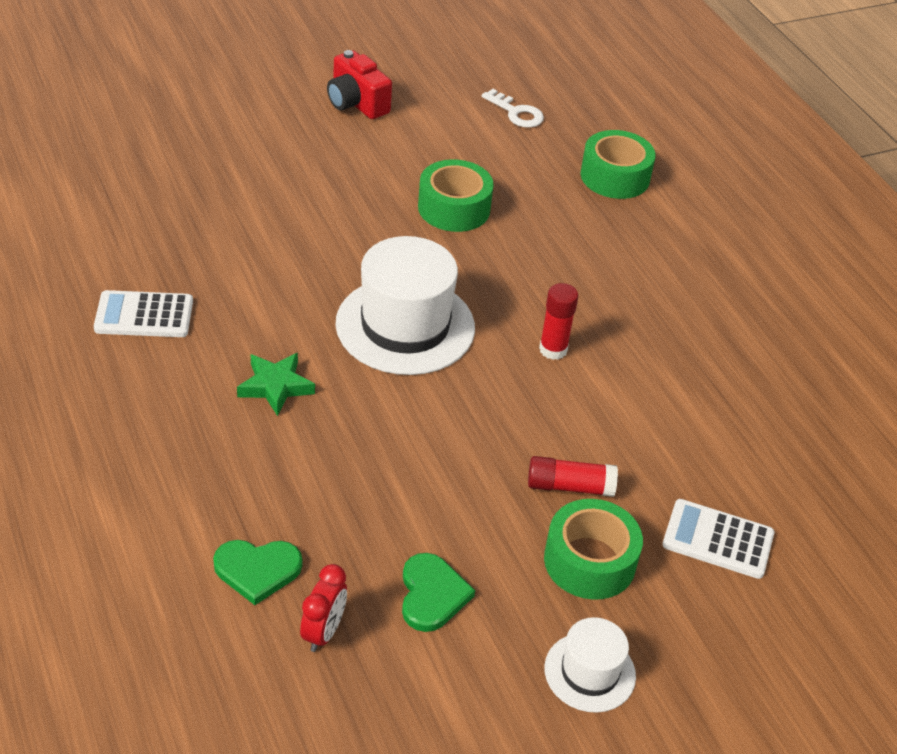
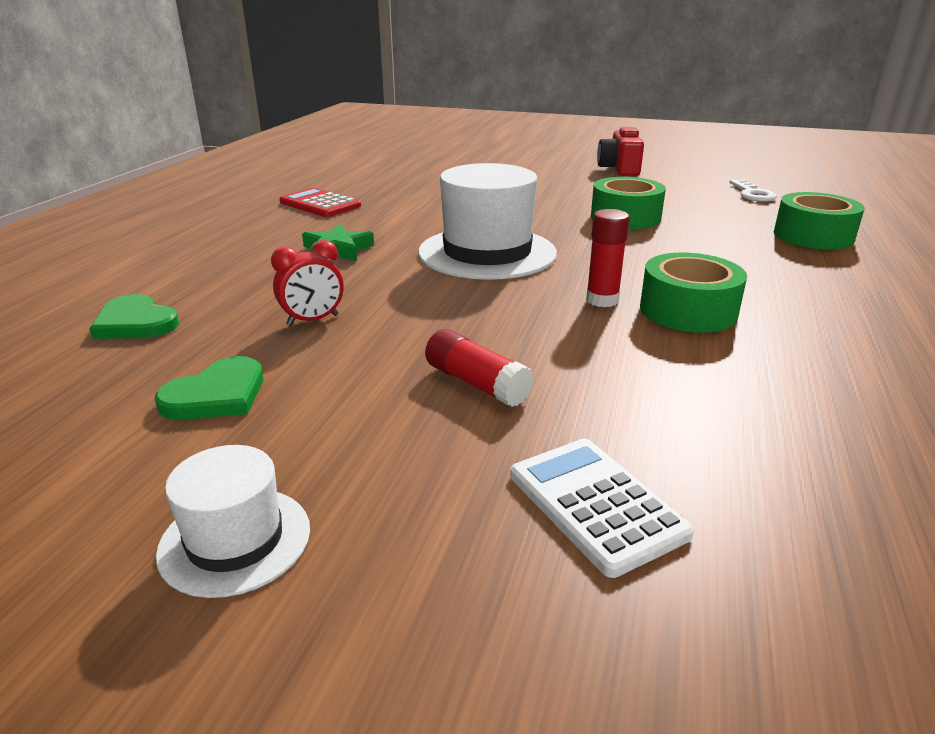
camera: 45 degrees right, 15 degrees down
(144, 315) = (320, 204): white calculator -> red calculator
(323, 632) = (95, 375): red clock -> red clock (313, 320)
(589, 561) = (403, 445): green tape -> green tape (688, 310)

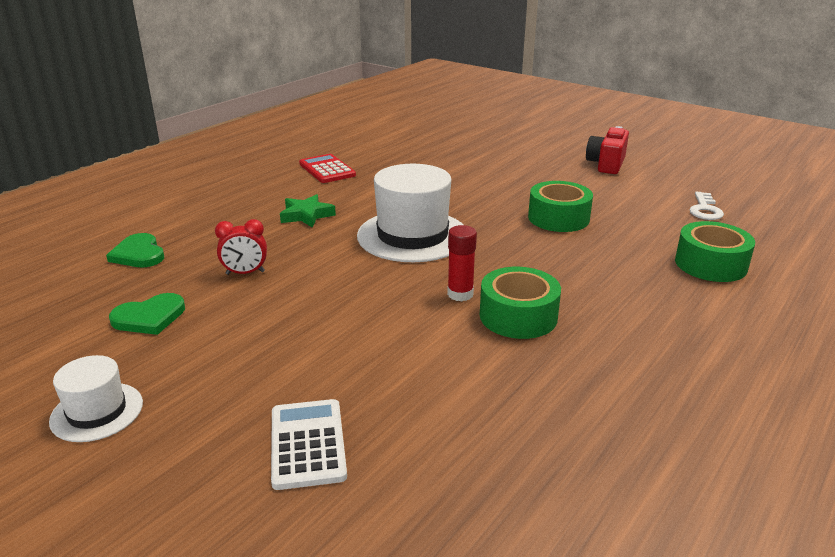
camera: 20 degrees right, 0 degrees up
(476, 383) = (309, 343): red glue stick -> none

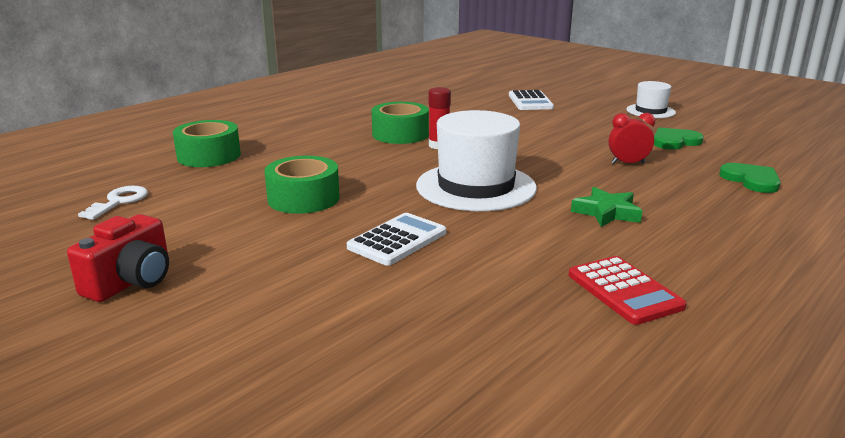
camera: 175 degrees left, 5 degrees down
(465, 190) = (397, 240): none -> white calculator

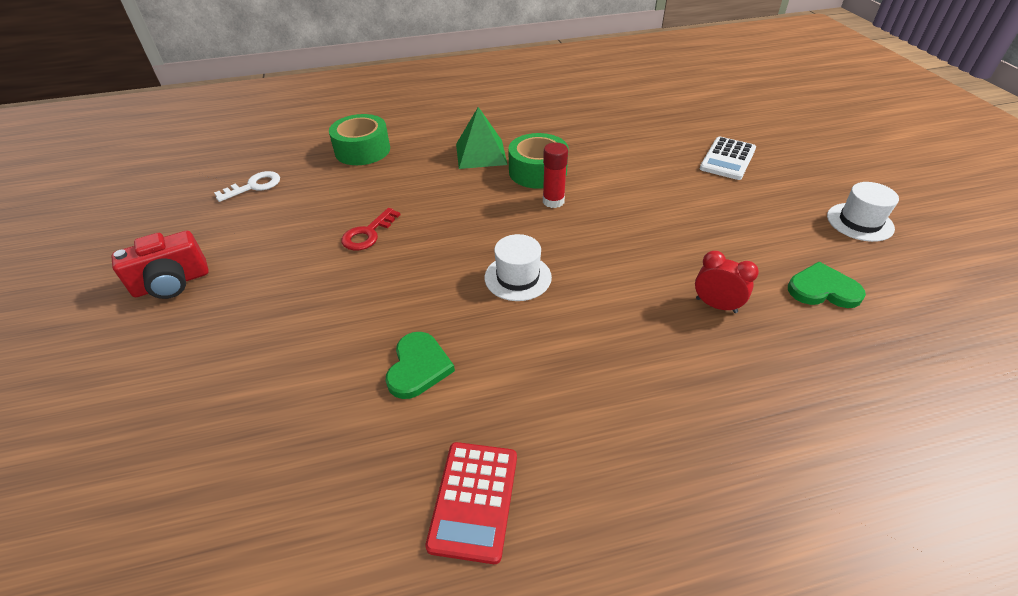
camera: 35 degrees right, 20 degrees up
(303, 198) = (368, 234): green tape -> red key
(334, 135) = (481, 154): none -> green pyramid
(397, 240) = (374, 322): white calculator -> none
(476, 187) = (518, 277): white hat -> white hat, size x0.53
(606, 212) = (596, 375): green star -> none
(751, 180) = (839, 402): green heart -> green heart (418, 367)

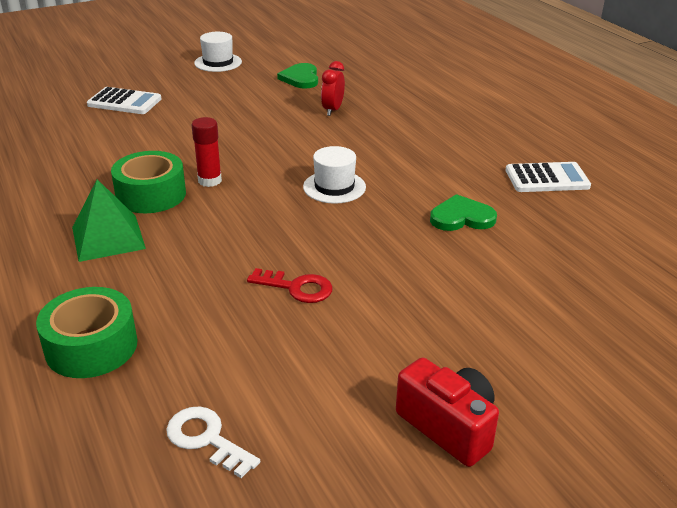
camera: 105 degrees left, 10 degrees down
(474, 500) = (547, 178): red calculator -> white calculator

